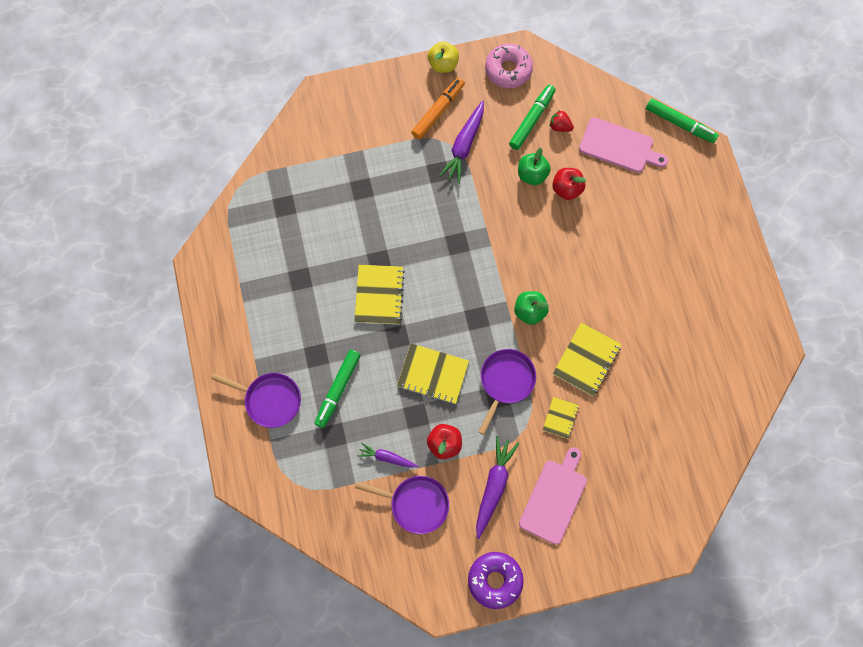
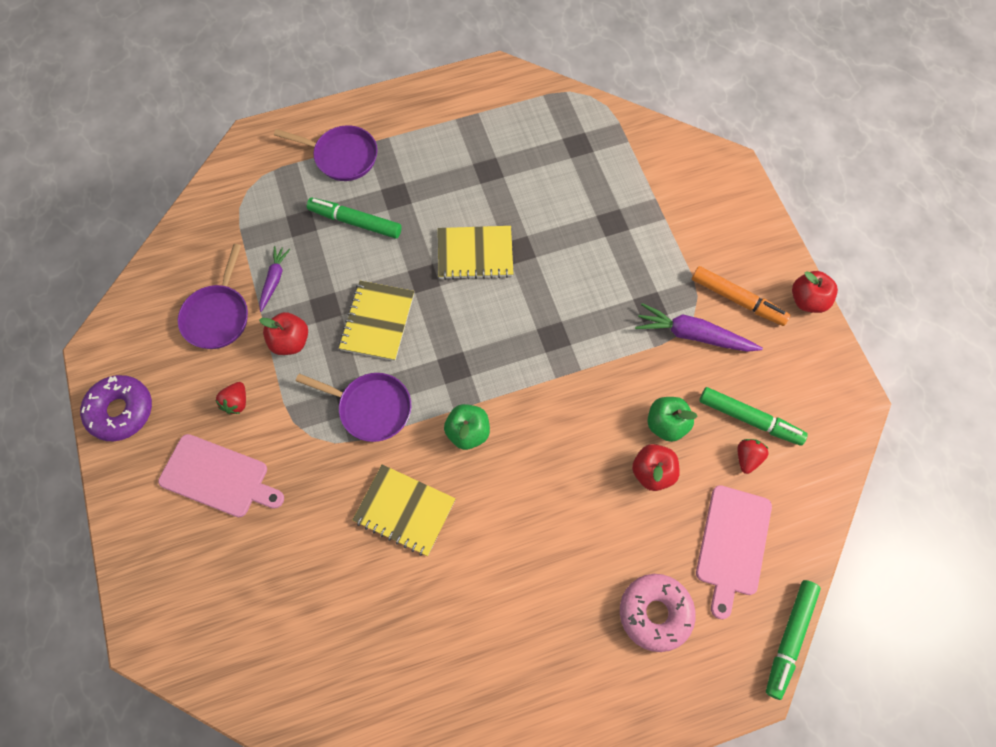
camera: 85 degrees right, 5 degrees down
(269, 400) = (342, 156): purple pan -> purple pan turned 90 degrees counterclockwise
(443, 64) = (807, 300): yellow apple -> red apple
(494, 486) = (236, 402): purple carrot -> red strawberry
(508, 70) = (820, 383): pink donut -> pink donut (655, 613)
(560, 418) = (324, 479): yellow notebook -> none

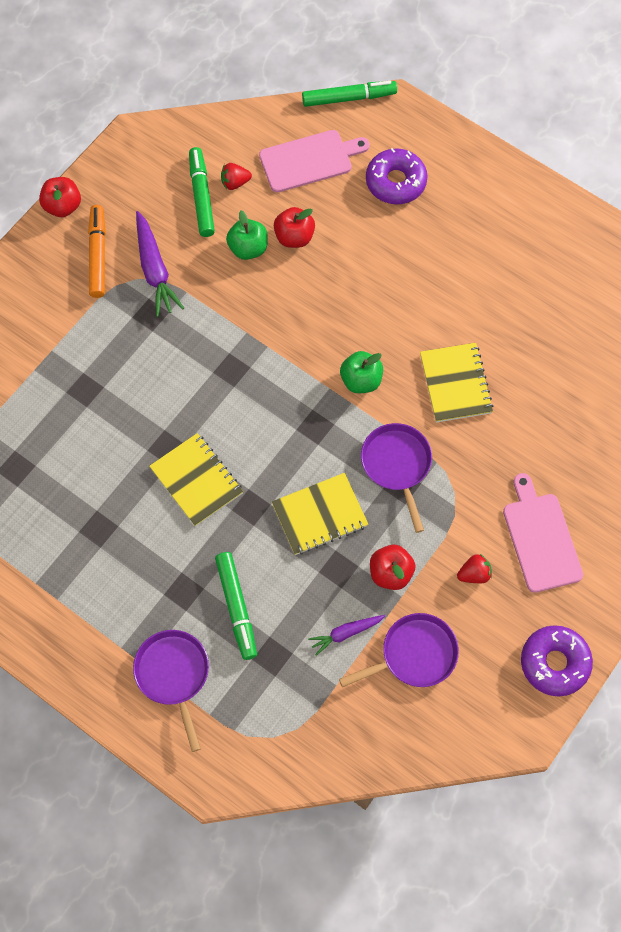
camera: 125 degrees left, 0 degrees up
(655, 613) = (395, 182): pink donut -> purple donut

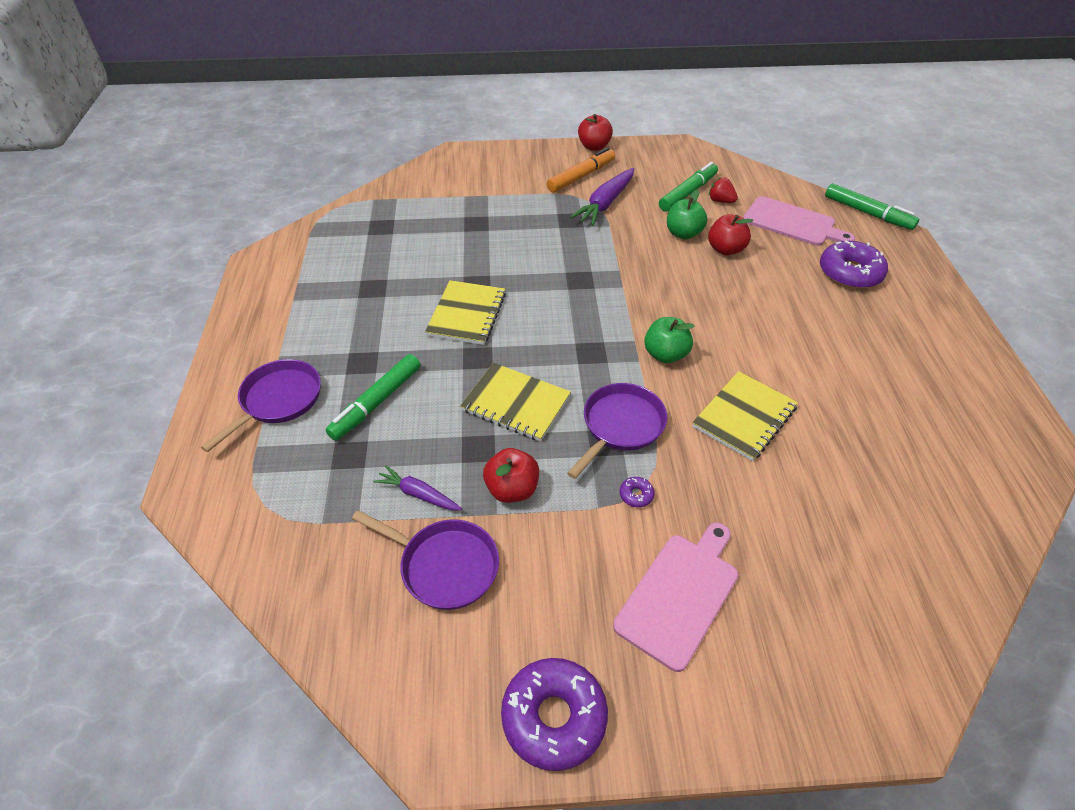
camera: 50 degrees right, 20 degrees down
(457, 503) = (636, 495): none -> purple donut
(474, 574) = (579, 560): red strawberry -> none

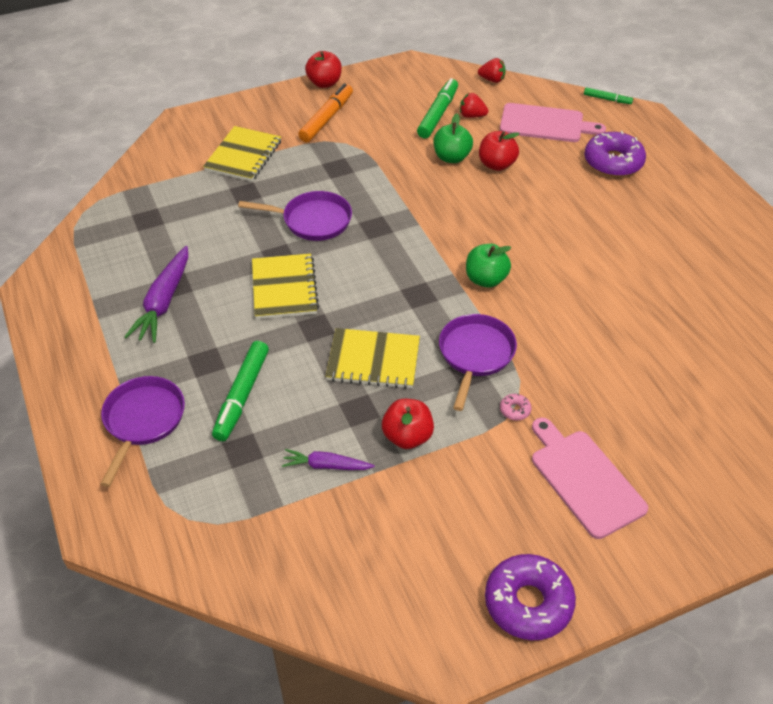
camera: 20 degrees left, 0 degrees up
(444, 565) = (380, 518): purple pan -> purple pan (312, 220)
(605, 204) = (364, 143): purple carrot -> purple carrot (164, 302)
(636, 495) = (515, 410): purple donut -> pink donut
(680, 595) = (584, 479): pink cutting board -> pink cutting board turned 45 degrees counterclockwise
(744, 417) = (575, 318): yellow notebook -> yellow notebook (243, 156)
(755, 173) = (492, 80): none -> red strawberry
(867, 213) = (607, 99): green marker -> green marker, size x0.55

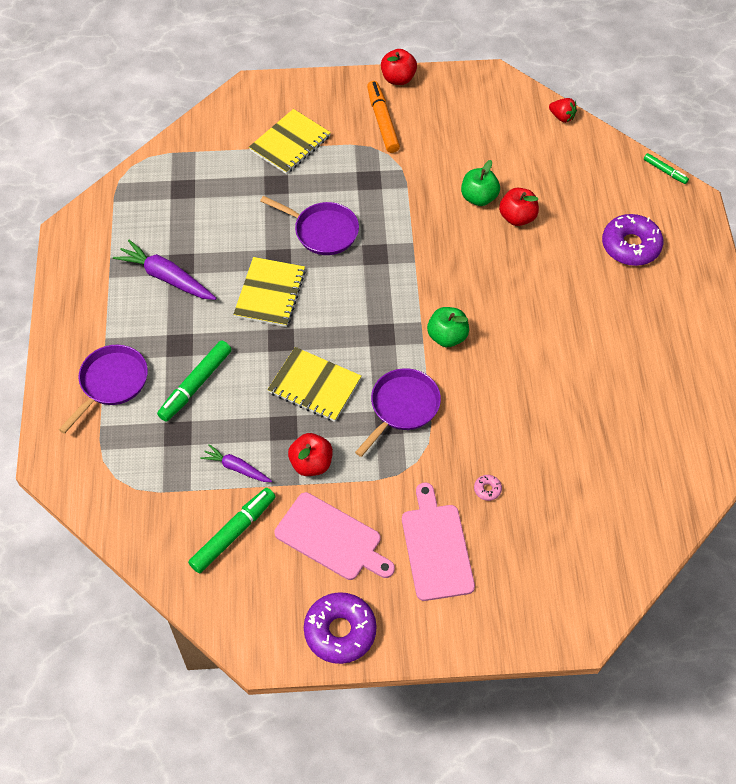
camera: 20 degrees right, 10 degrees up
(164, 302) = (166, 277): purple carrot -> purple carrot turned 90 degrees clockwise
(326, 119) = (382, 121): orange marker -> orange marker turned 60 degrees counterclockwise
(438, 114) = (489, 144): green marker -> green marker (233, 533)
(472, 116) = (521, 155): red strawberry -> none
(515, 410) = (410, 468): pink donut -> pink donut (487, 489)
(545, 124) = (588, 184): pink cutting board -> pink cutting board (331, 538)

